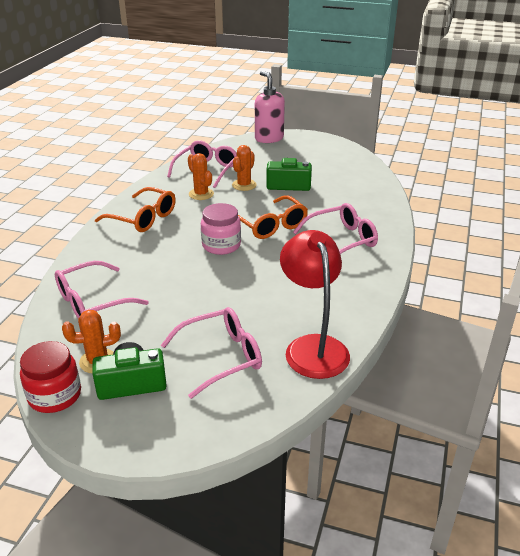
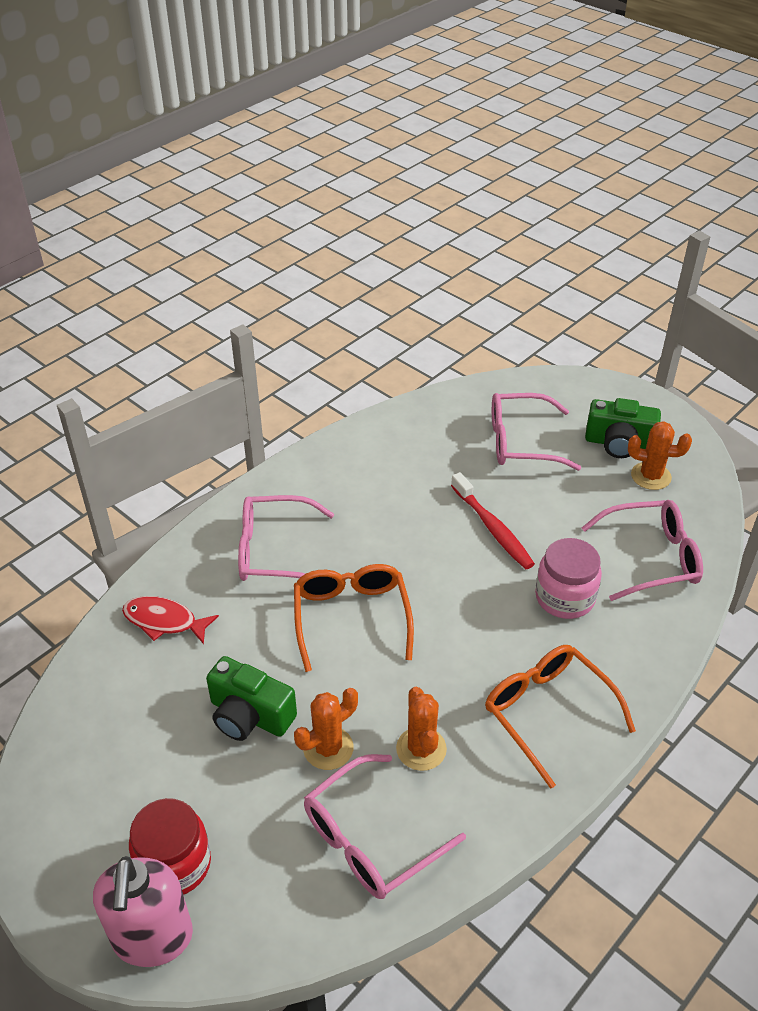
camera: 155 degrees left, 10 degrees up
(55, 395) = (696, 454): red jar -> red jar (174, 864)
(213, 288) = (493, 528): none -> red toothbrush
(221, 245) = (447, 600): pink jar -> pink jar (564, 597)
(313, 347) = (424, 424): red lamp -> none
(365, 201) = (164, 621): none -> red fish

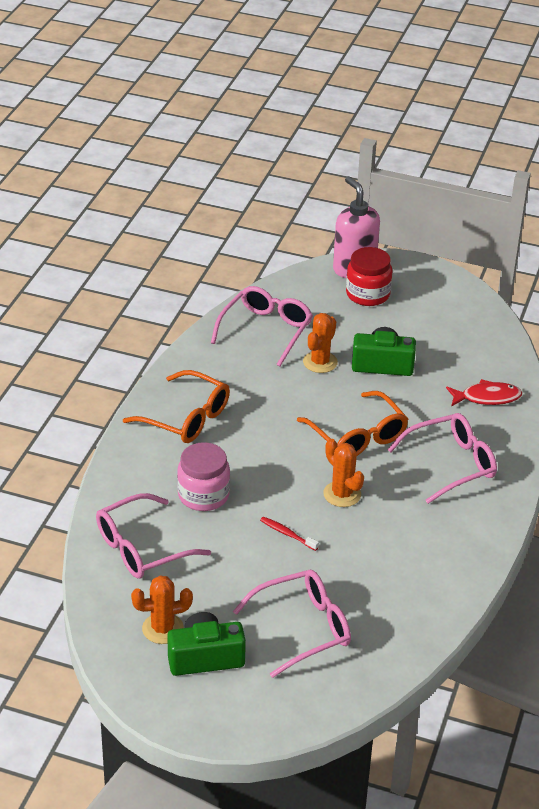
camera: 155 degrees right, 5 degrees down
(421, 749) = (261, 377): orange cactus -> orange cactus (342, 494)
(493, 528) = (287, 534): red toothbrush -> red toothbrush, size x0.55

